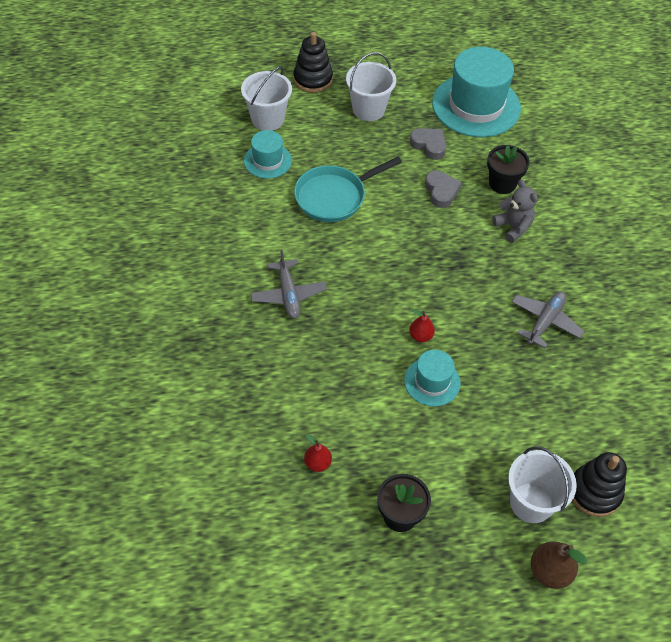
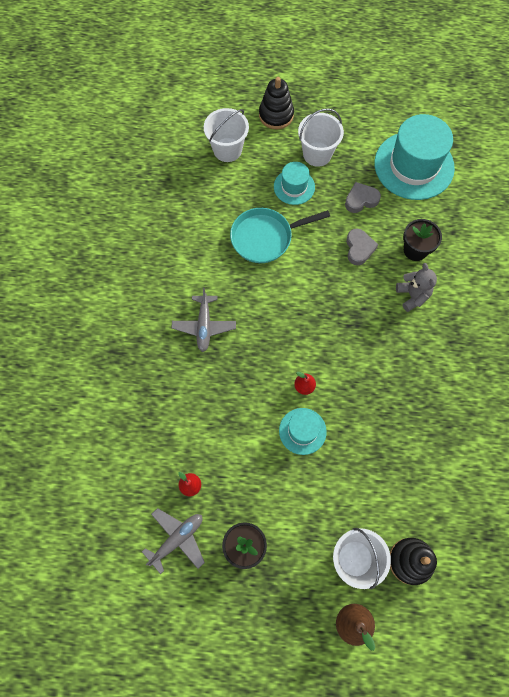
camera: 15 degrees right, 15 degrees up
(267, 160) = (217, 192): turquoise hat -> turquoise hat (294, 187)
(429, 145) = (361, 200): grey heart -> grey heart turned 75 degrees counterclockwise
(545, 322) = (414, 394): grey plane -> grey plane (177, 539)

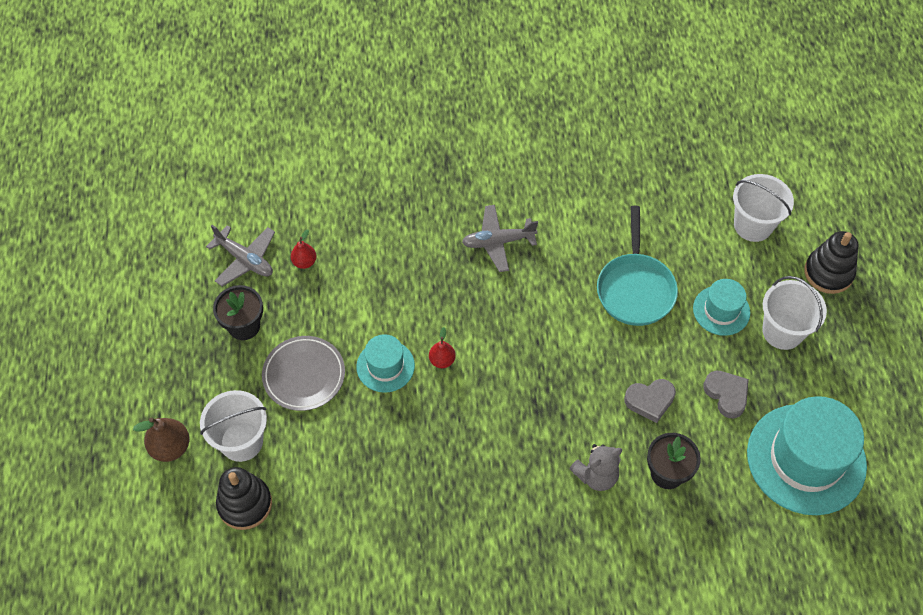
camera: 80 degrees right, 10 degrees down
(265, 237) = (635, 288): turquoise pan -> turquoise pan turned 150 degrees counterclockwise
(300, 499) = (304, 375): none -> grey plate

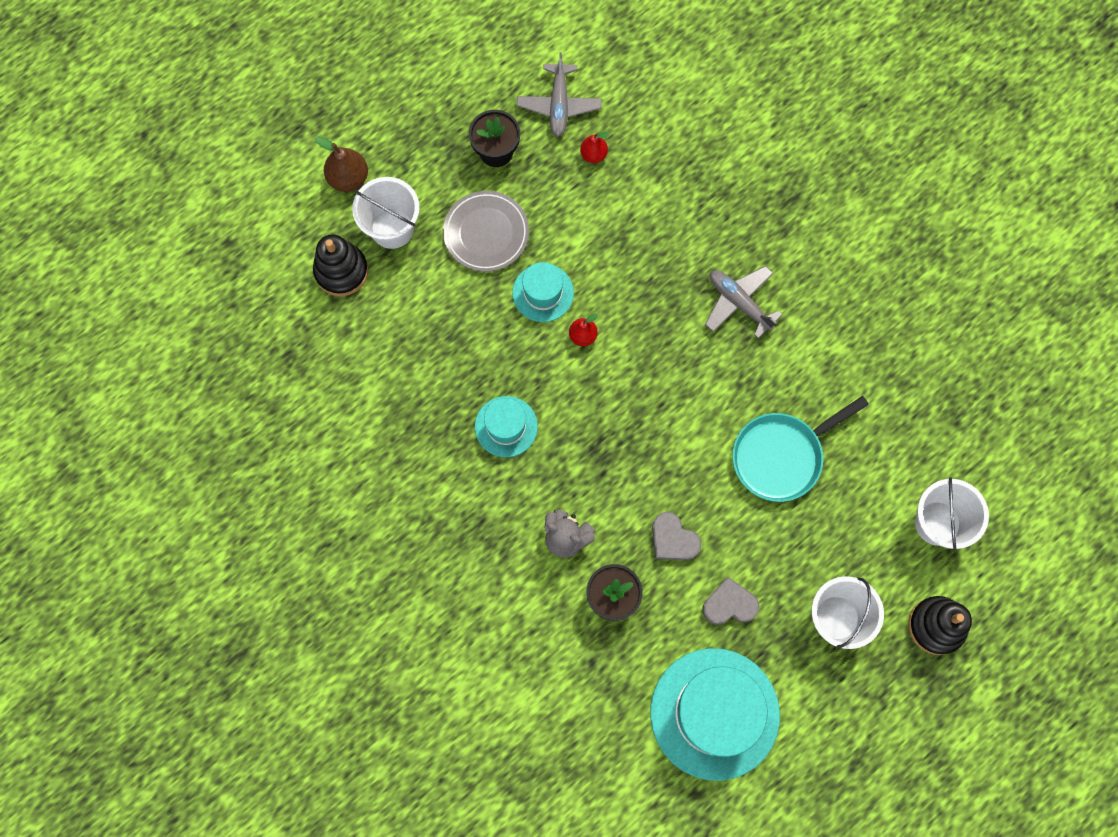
camera: 55 degrees right, 15 degrees up
(721, 310) = (816, 548): turquoise hat -> turquoise hat (506, 426)
(726, 395) = (729, 604): grey heart -> grey heart turned 120 degrees counterclockwise

